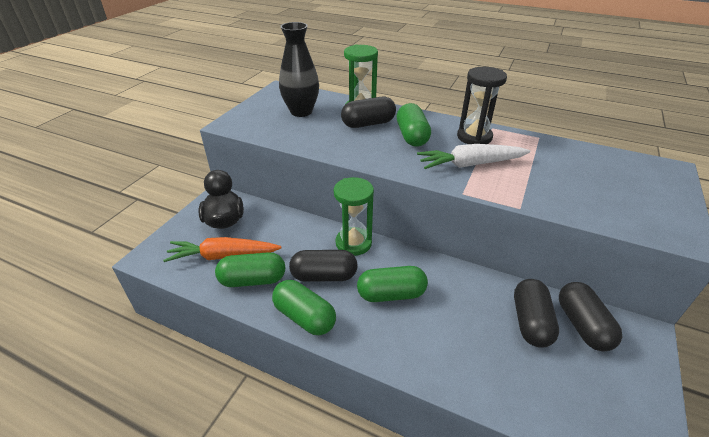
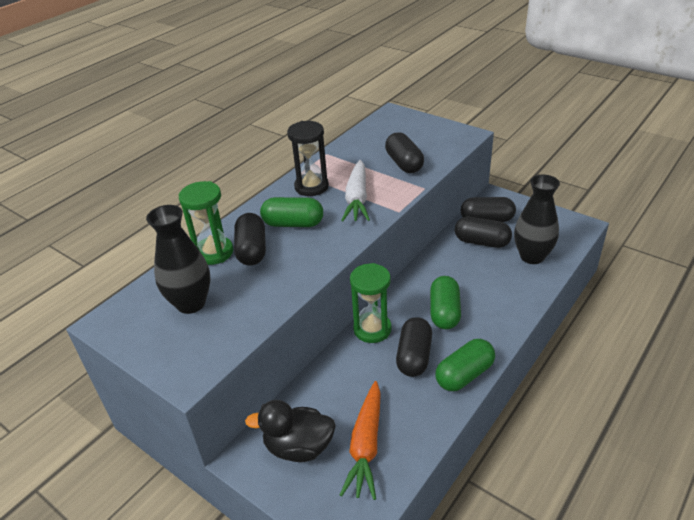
camera: 75 degrees left, 0 degrees up
(253, 280) = (410, 416): green capsule -> none
(530, 382) = (532, 256): none -> black vase
(560, 188) = (404, 163): none -> black capsule

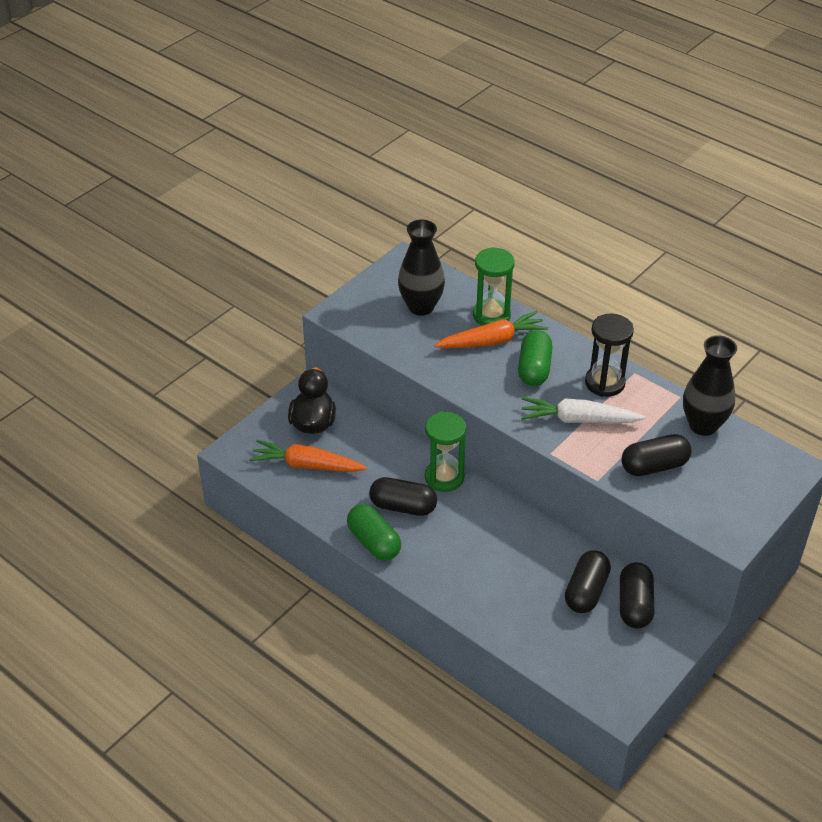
camera: 90 degrees right, 5 degrees up
(252, 250) = (492, 341): black capsule -> orange carrot
(444, 312) = (463, 538): green capsule -> none
(532, 256) = (554, 637): black vase -> black vase (703, 425)

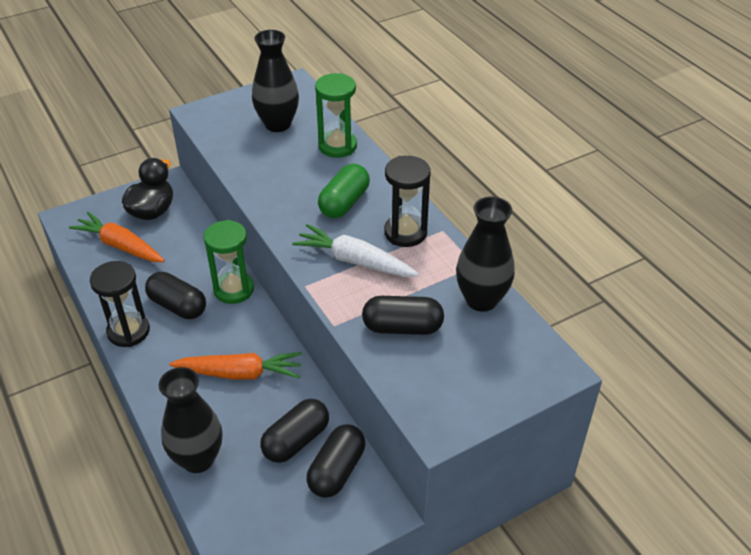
camera: 20 degrees right, 0 degrees up
(374, 542) = (128, 331): green capsule -> black hourglass
(492, 341) = (322, 168): orange carrot -> orange carrot (240, 373)
(513, 631) = (198, 459): none -> black vase

